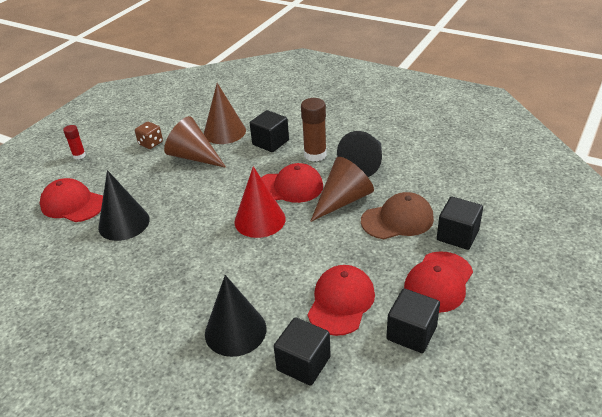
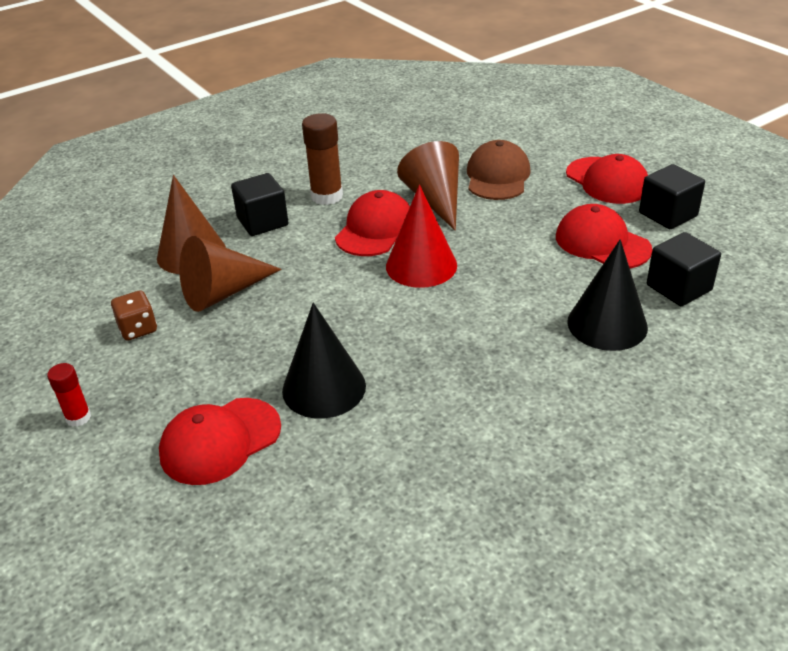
camera: 65 degrees left, 0 degrees up
(365, 164) = (381, 169): black cone -> none
(457, 235) = (548, 152): black cube -> none

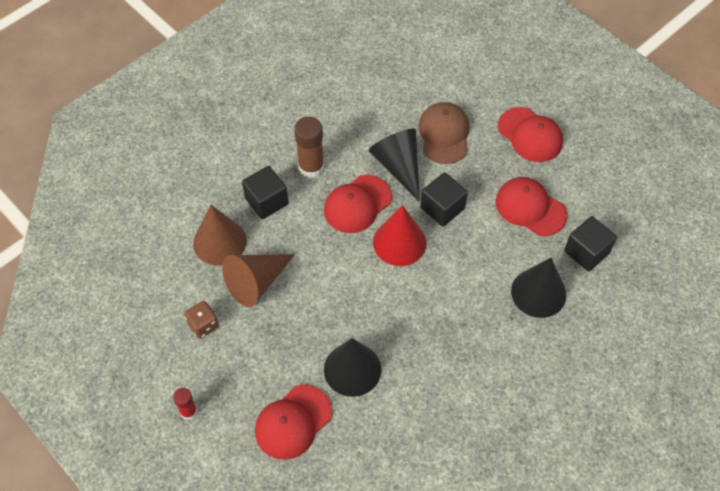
camera: 10 degrees left, 20 degrees up
(375, 229) = (357, 204): red cap -> red cap turned 150 degrees counterclockwise
(435, 200) = (398, 166): brown cone -> black cone
(668, 214) = (577, 172): black cube -> black cube (442, 208)

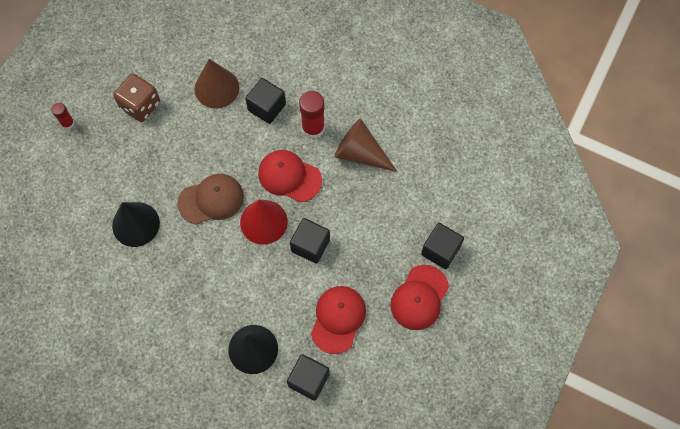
camera: 70 degrees right, 10 degrees up
(203, 325) = (140, 105): brown dice -> brown dice, size x1.58
(256, 282) = (189, 128): brown cone -> brown cone (360, 153)
(293, 422) = (79, 197): red cap -> none
(311, 167) = (313, 128): brown glue stick -> red glue stick
(398, 166) = (340, 196): black cone -> none
(444, 134) = (390, 223): brown cap -> brown cap (211, 200)
(488, 103) = (440, 250): none -> black cube

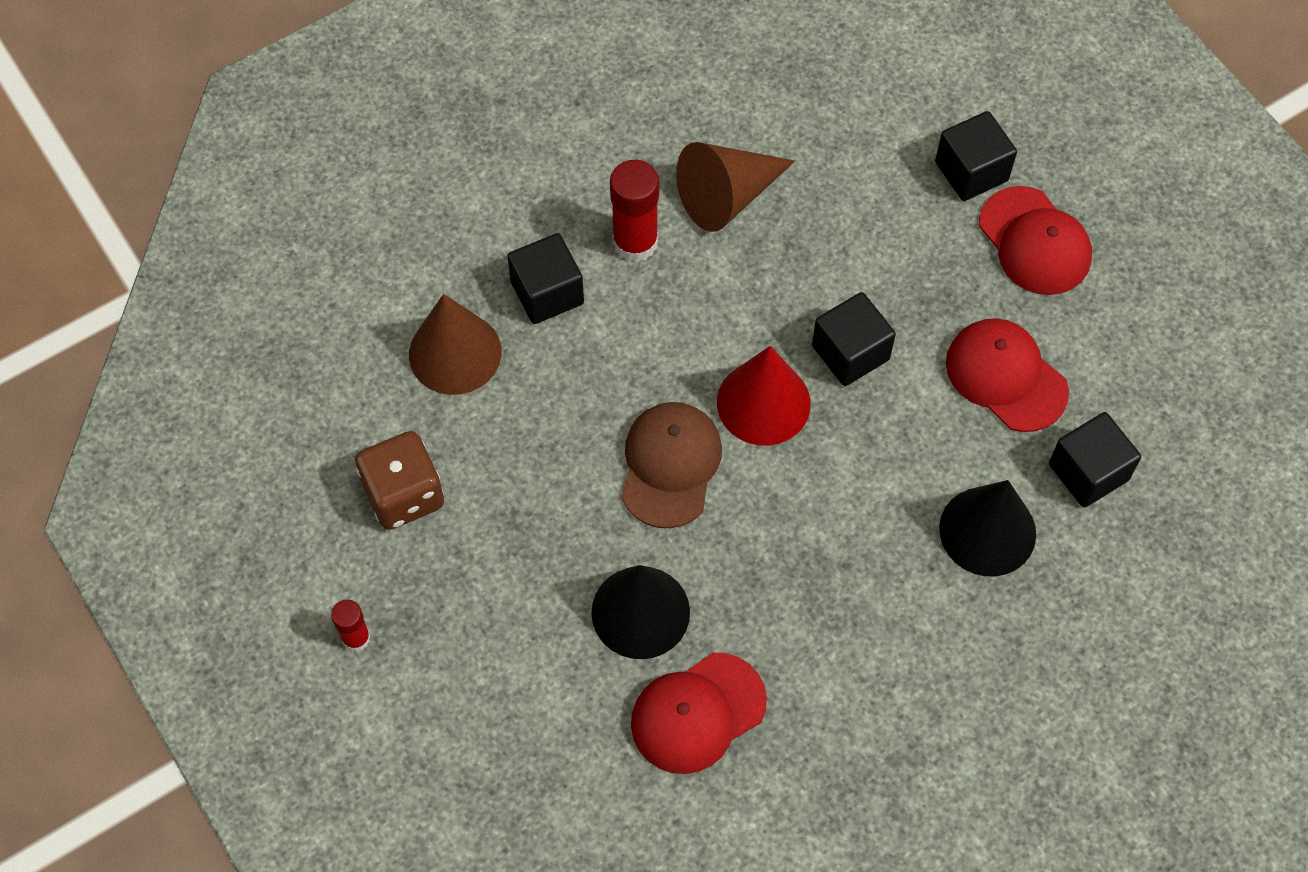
camera: 60 degrees left, 5 degrees down
(289, 176) = (703, 322): red cap -> red cap (697, 713)

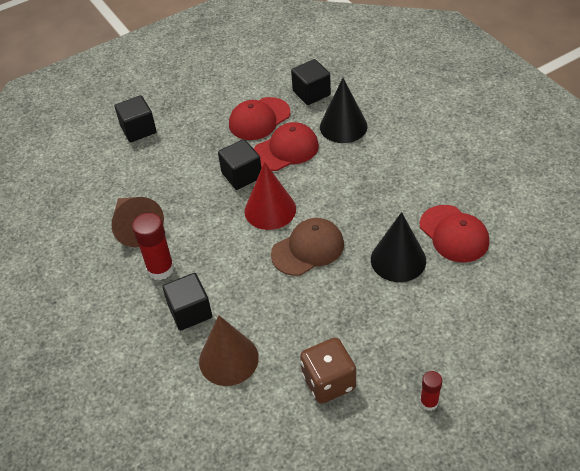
camera: 85 degrees left, 15 degrees down
(670, 465) = (308, 249): brown cap -> brown cap turned 135 degrees clockwise
(1035, 241) = (184, 108): red cap -> red cap (286, 150)

